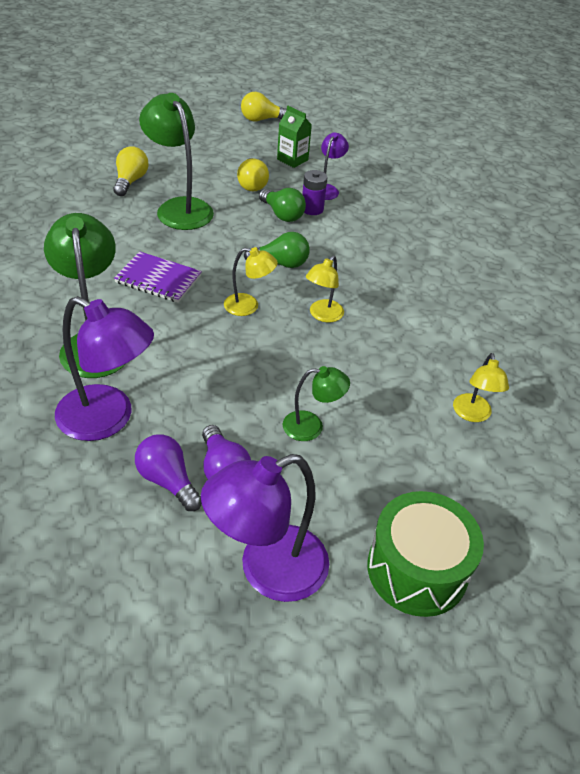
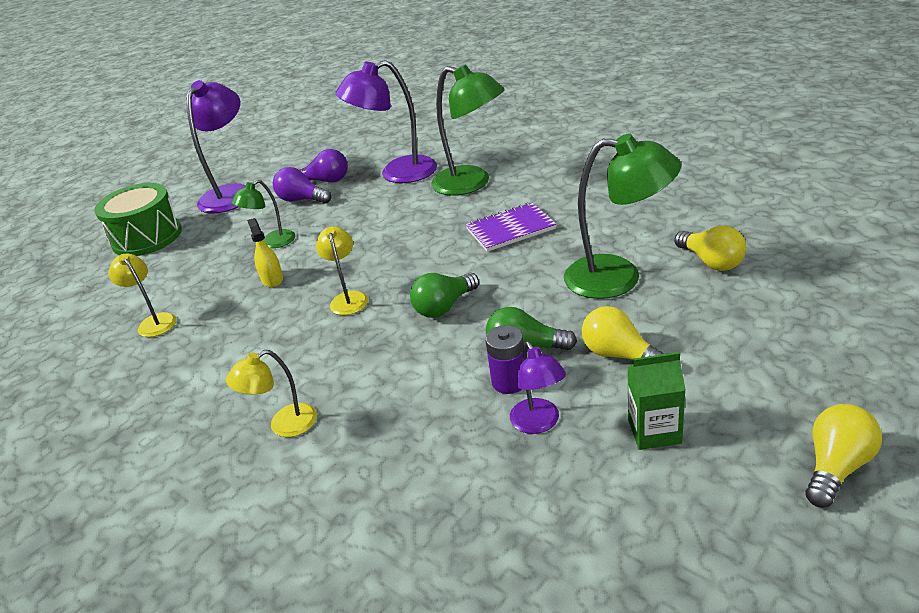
camera: 145 degrees right, 10 degrees down
(248, 306) = (415, 263): yellow lamp -> yellow lamp (284, 425)
(352, 379) = (272, 279): none -> yellow spray bottle

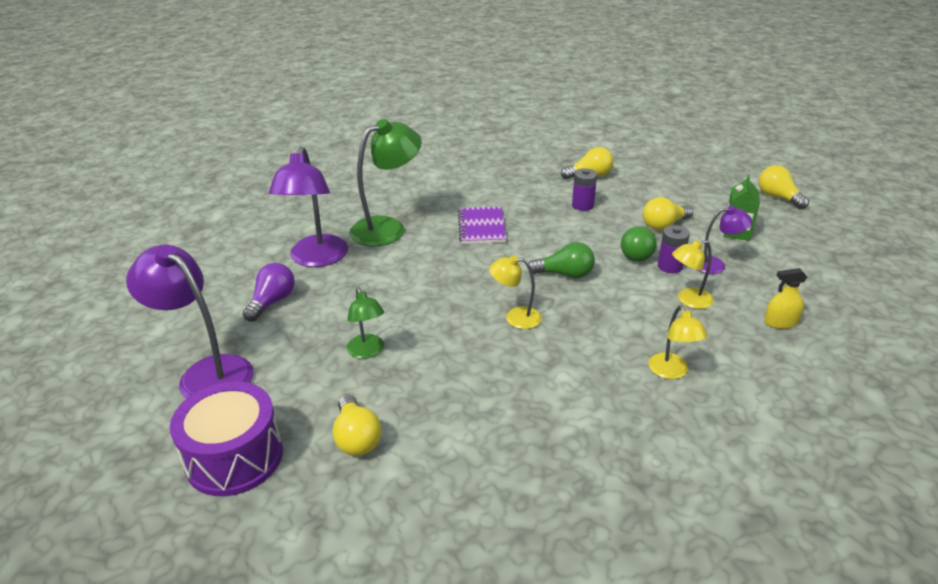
camera: 75 degrees left, 0 degrees up
(147, 237) = (234, 457): green drum -> purple drum
(154, 321) = (452, 452): yellow lamp -> yellow lamp (688, 300)
(168, 275) = (357, 438): none -> yellow light bulb
(272, 279) = (442, 358): yellow spray bottle -> yellow spray bottle (780, 322)
(302, 200) = (295, 322): purple light bulb -> none
(444, 307) = (565, 274): green light bulb -> green light bulb turned 60 degrees counterclockwise
(618, 278) = (582, 205): green lamp -> purple battery

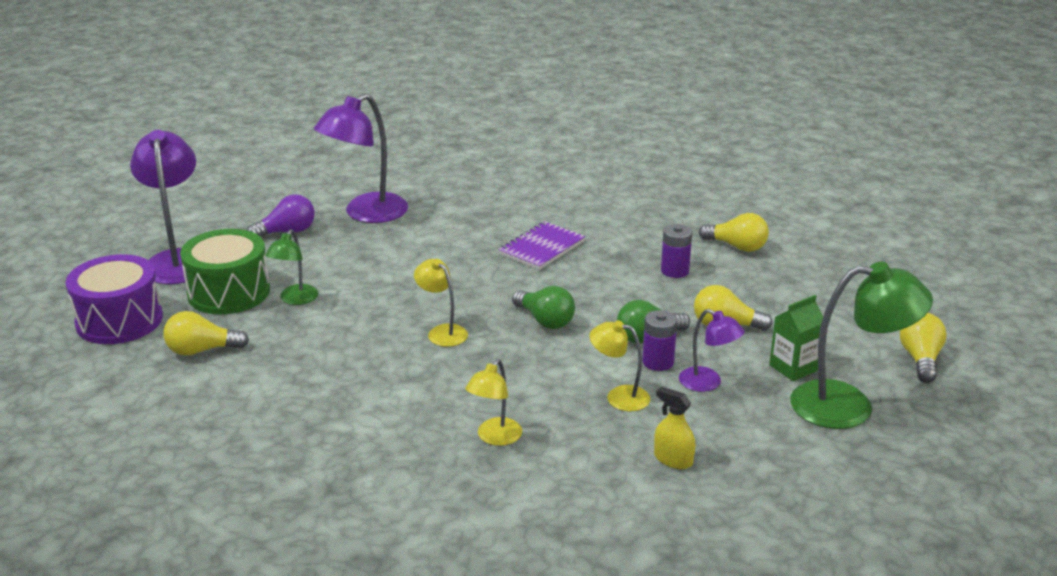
camera: 40 degrees right, 5 degrees down
(301, 376) = (229, 292): none -> green drum
(357, 438) = (202, 350): yellow light bulb -> yellow light bulb turned 60 degrees clockwise
(387, 228) = (460, 213): green lamp -> green lamp (849, 406)

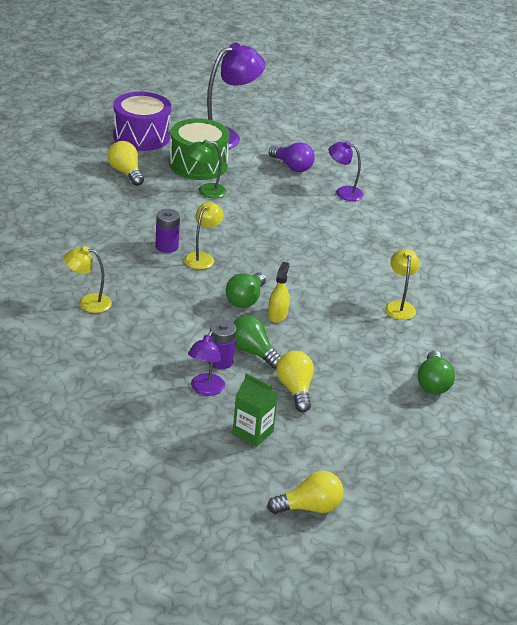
camera: 65 degrees right, 5 degrees up
(366, 214) = (343, 192): purple lamp -> purple lamp, size x0.54
(541, 248) = (352, 280): purple notebook -> none
(619, 397) = (164, 349): yellow lamp -> yellow lamp (399, 306)
(673, 459) = (99, 383): yellow spray bottle -> yellow spray bottle (277, 315)
(674, 271) = (364, 353): purple battery -> purple battery (166, 246)
(737, 246) = (433, 383): yellow light bulb -> green light bulb
(849, 406) = (213, 468): green lamp -> none

